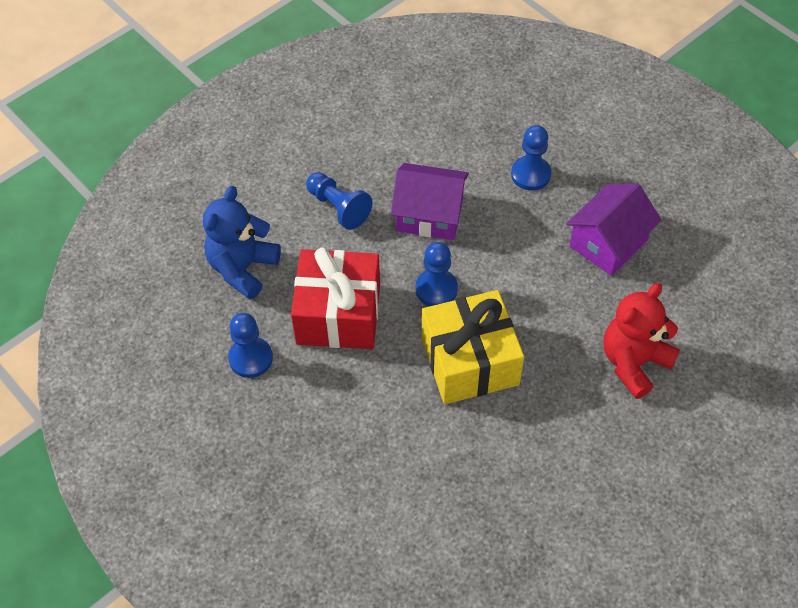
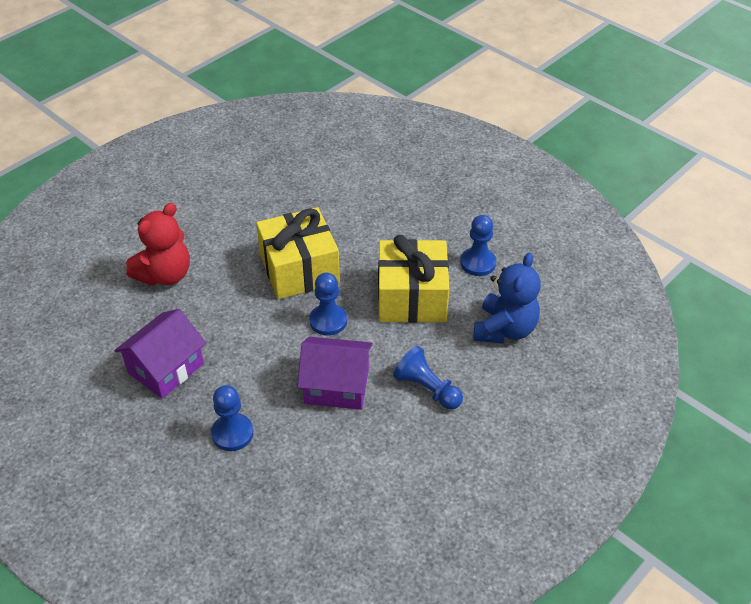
camera: 175 degrees right, 10 degrees down
(338, 314) = (412, 297): red gift -> yellow gift

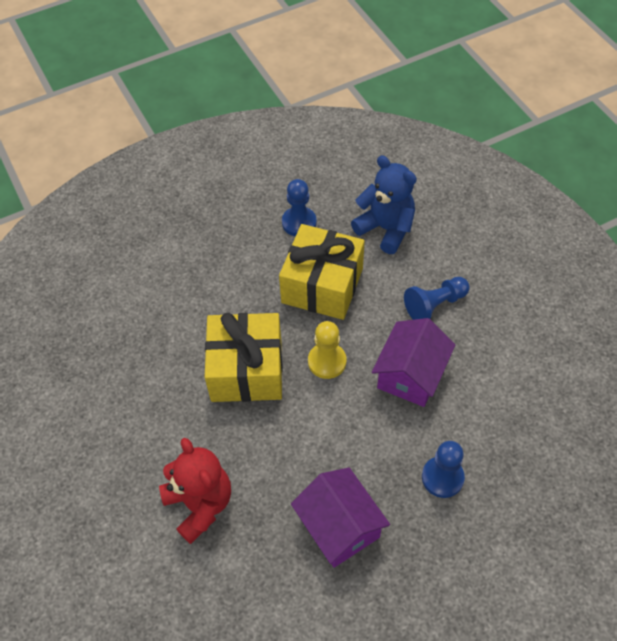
camera: 70 degrees left, 10 degrees up
(328, 321) = (327, 361): blue pawn -> yellow pawn

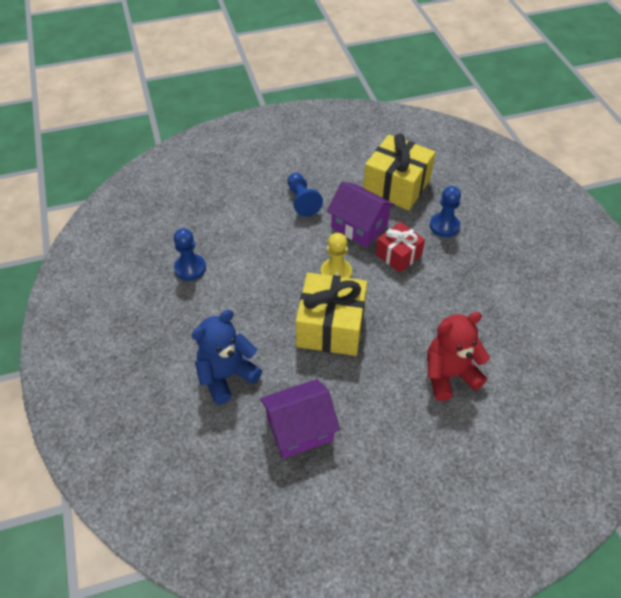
camera: 80 degrees left, 5 degrees down
(322, 285) = (262, 263): yellow gift -> yellow gift (396, 186)
(339, 526) = (475, 289): purple house -> purple house (299, 428)
(374, 426) = (398, 255): none -> red gift
(386, 229) = (220, 214): blue teddy bear -> blue teddy bear (227, 375)

